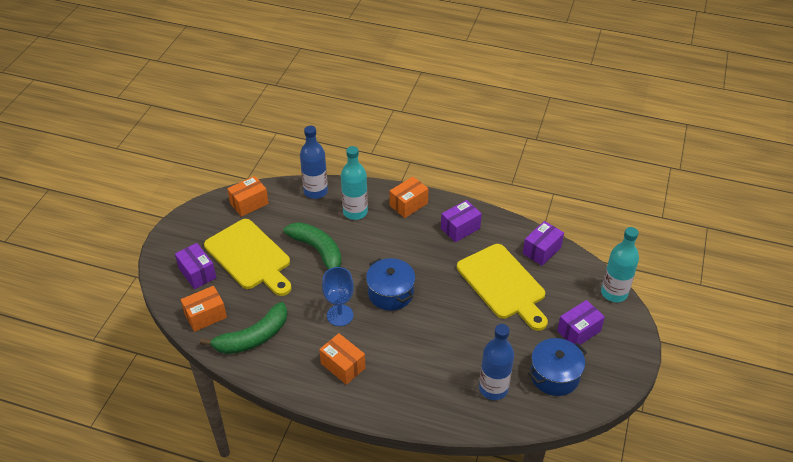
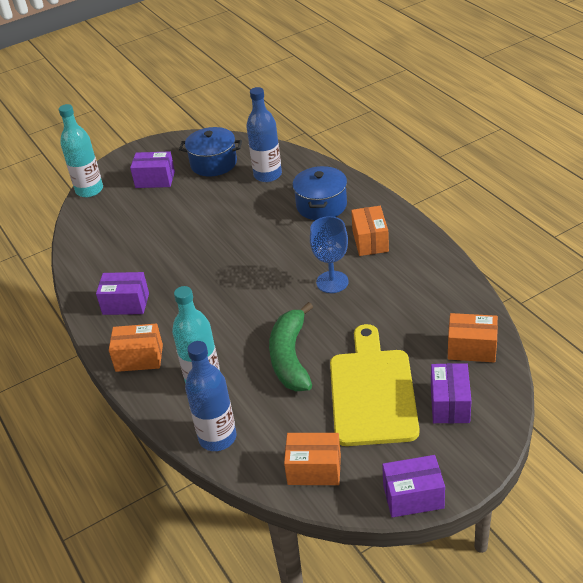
camera: 135 degrees left, 5 degrees down
(253, 337) = (435, 303): green banana -> none
(390, 293) = (264, 278): blue pot -> blue pot (321, 205)
(503, 284) = (160, 237): yellow cutting board -> none
(541, 250) = (89, 246): purple box -> purple box (413, 496)

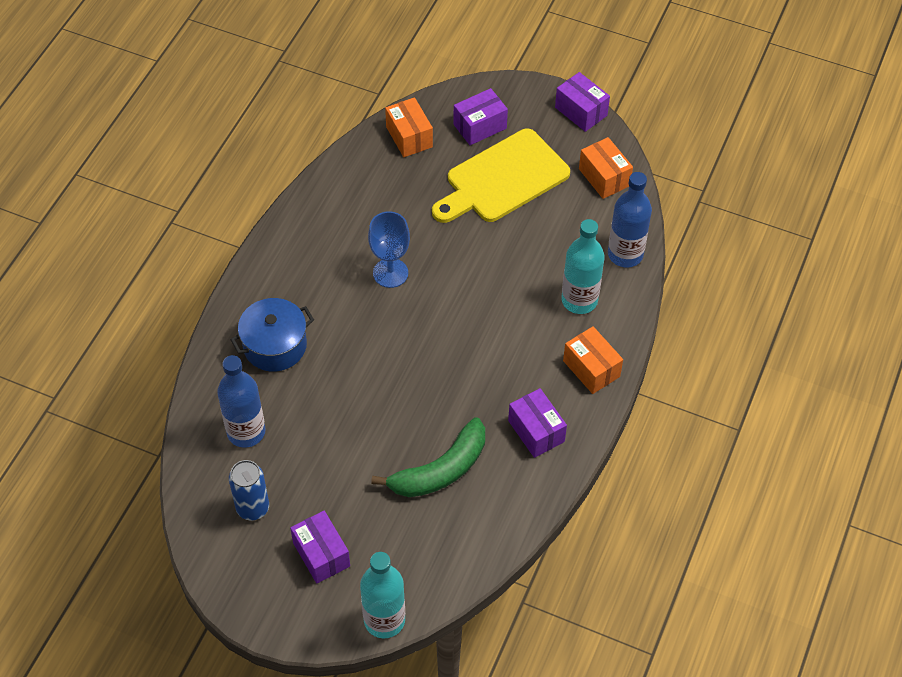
camera: 130 degrees left, 15 degrees up
(213, 163) = (253, 508): blue pot -> blue can
(290, 357) = (506, 253): green banana -> green banana (440, 470)
(370, 241) = (310, 272): orange box -> none

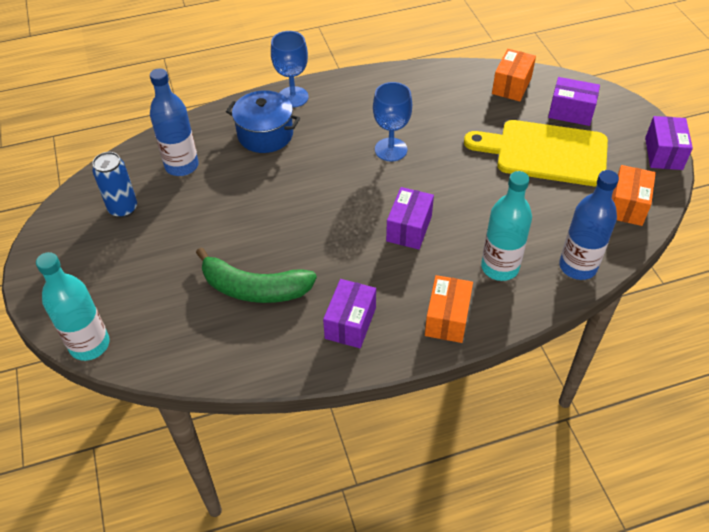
camera: 50 degrees right, 5 degrees down
(250, 293) = (293, 97): none -> blue goblet
(321, 554) = (117, 270): purple box -> purple box (409, 228)

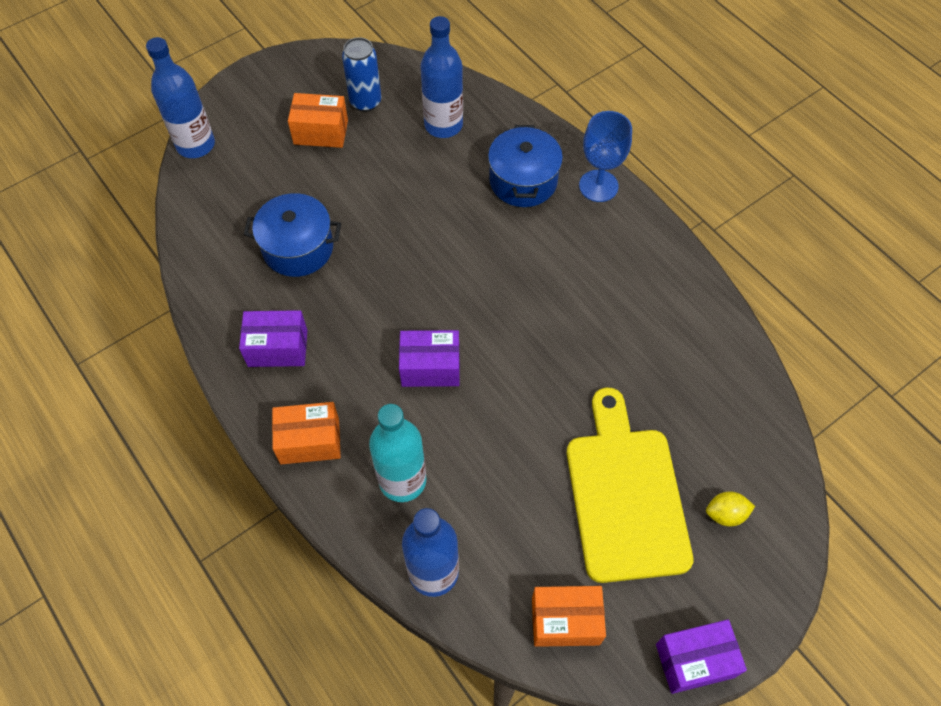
camera: 70 degrees right, 10 degrees up
(89, 345) = (195, 145): turquoise bottle -> blue bottle
(254, 288) = (298, 248): green banana -> blue pot
(391, 149) = (553, 313): blue goblet -> none
(511, 86) = (744, 424): orange box -> orange box (321, 132)
(571, 112) = (725, 514): purple box -> yellow lemon

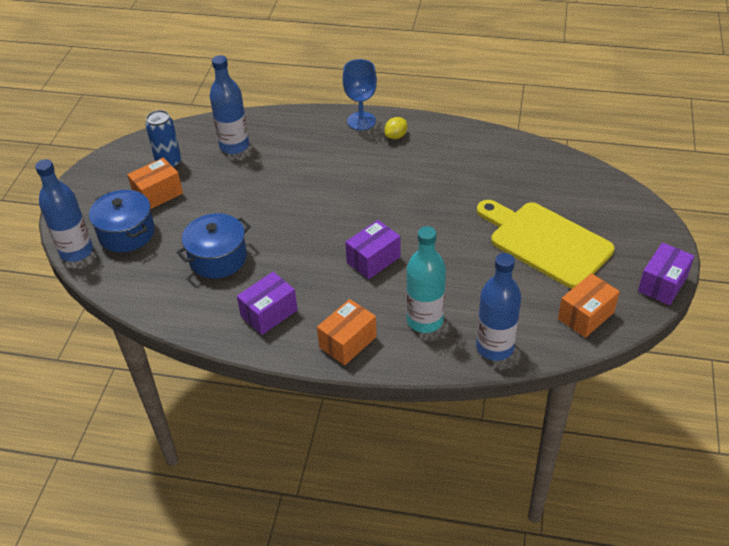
camera: 40 degrees left, 15 degrees down
(523, 181) = (316, 143): blue pot -> blue pot (126, 233)
(725, 514) = (600, 216): yellow lemon -> yellow lemon (396, 136)

